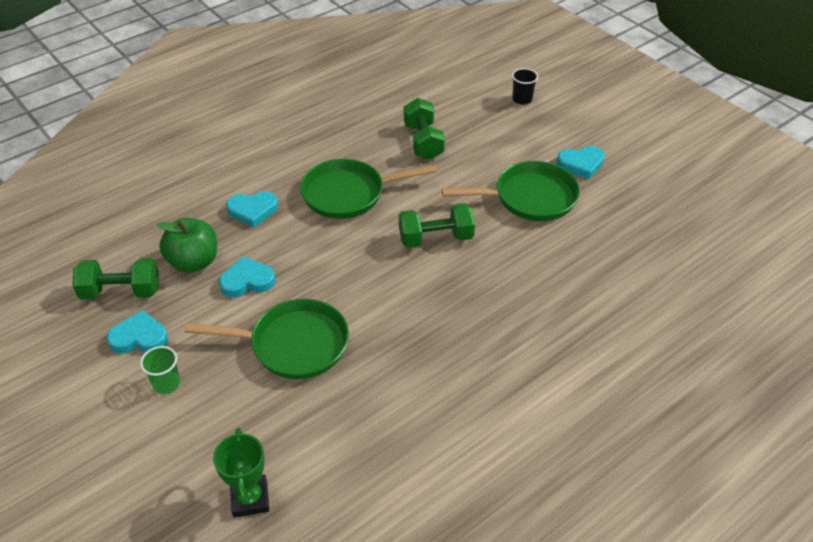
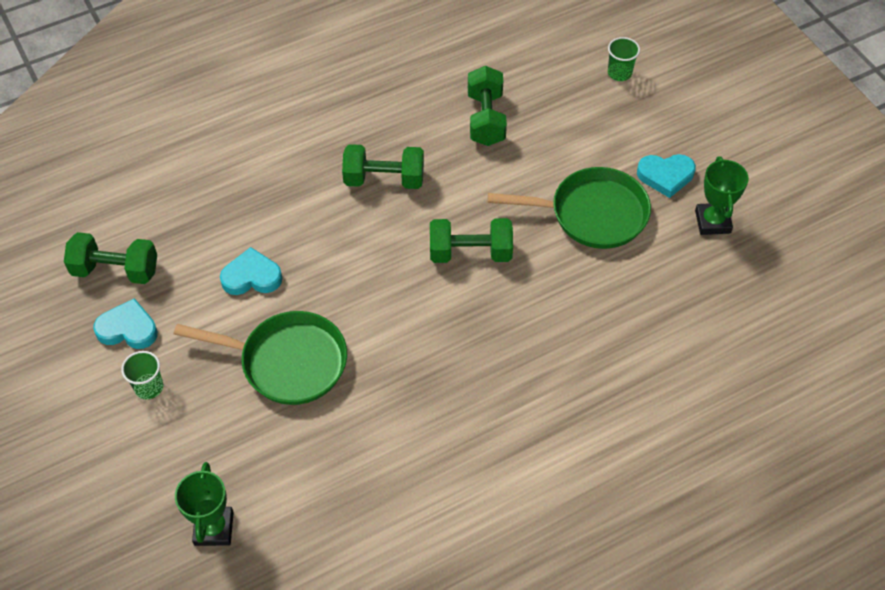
camera: 10 degrees right, 10 degrees up
(194, 262) = (197, 244): green apple -> none
(253, 210) = (272, 187): turquoise heart -> none
(348, 194) = (384, 179): green pan -> green dumbbell
(522, 99) = (619, 73): black cup -> green cup
(629, 191) = (712, 222): none -> green trophy

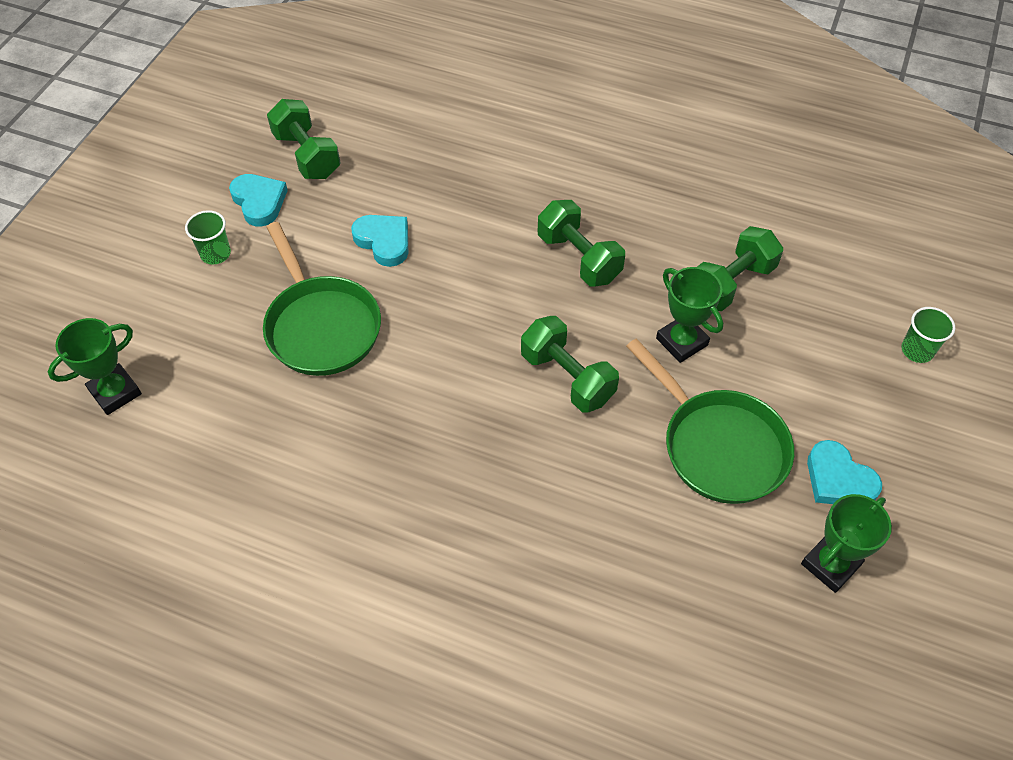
camera: 50 degrees right, 0 degrees up
(503, 175) = (682, 341): none -> green trophy

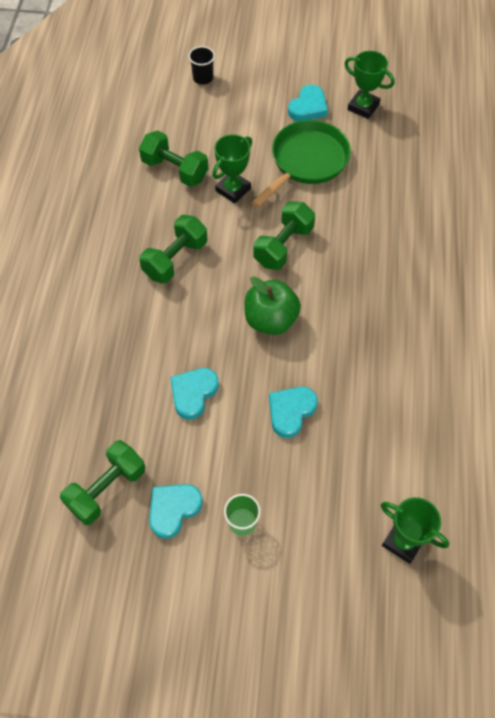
camera: 105 degrees left, 5 degrees up
(321, 326) = (291, 411): green pan -> turquoise heart
(454, 336) = (270, 320): none -> green apple
(917, 350) = (203, 78): green cup -> black cup

